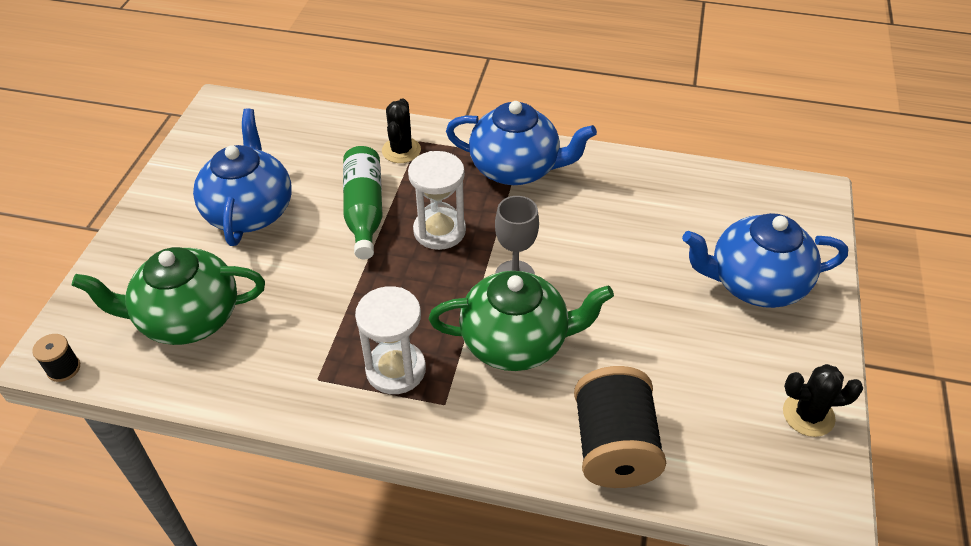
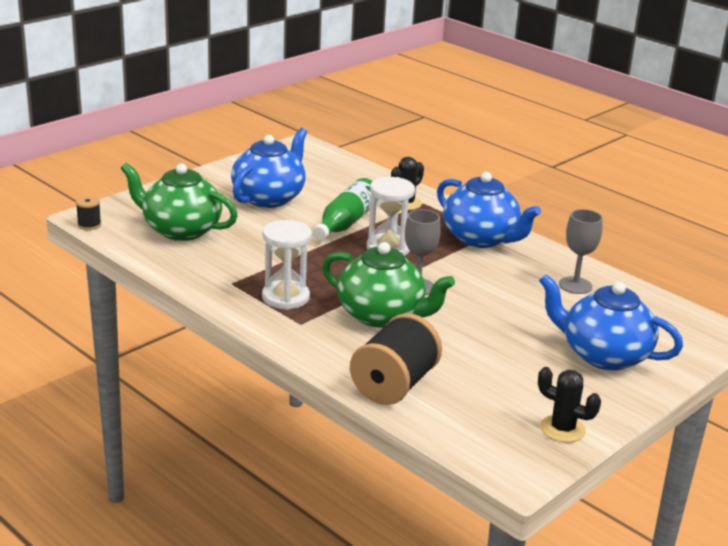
camera: 30 degrees right, 20 degrees down
(652, 194) = (575, 285): none -> grey goblet

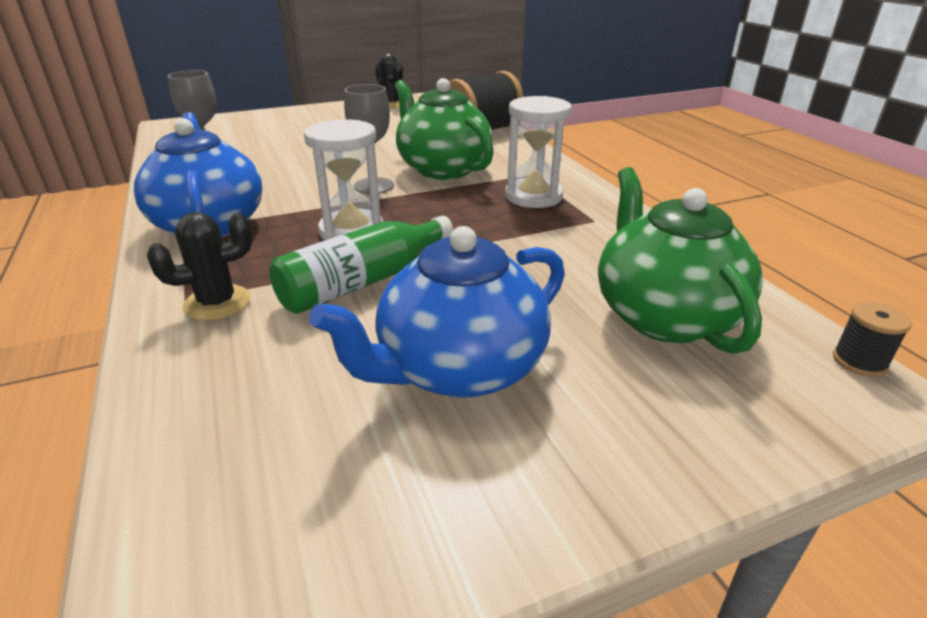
camera: 155 degrees left, 5 degrees up
(180, 230) = (663, 316): green teapot -> green teapot turned 150 degrees counterclockwise
(603, 355) = (293, 125): blue teapot -> none

